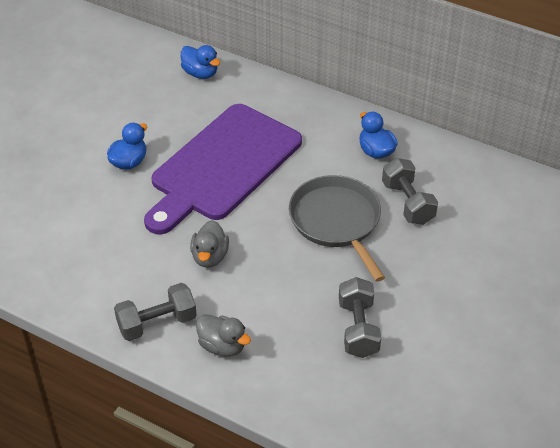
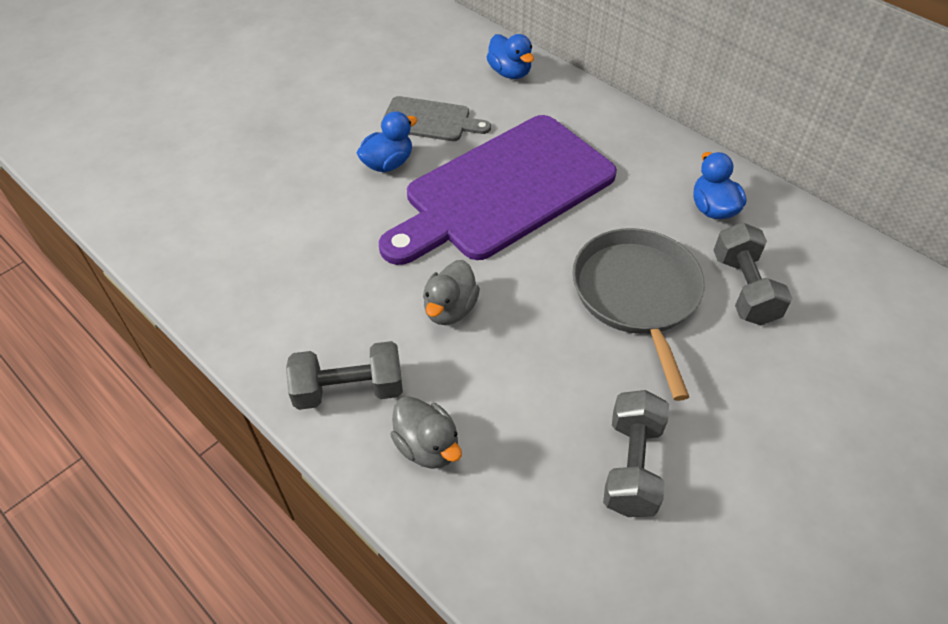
camera: 15 degrees right, 5 degrees up
(150, 123) = (430, 120): none -> grey cutting board

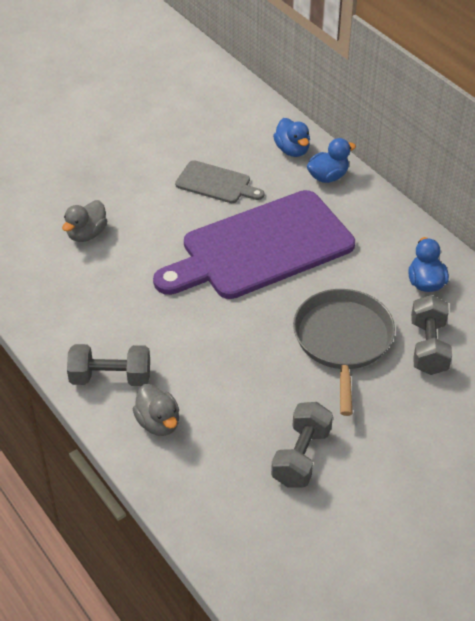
camera: 10 degrees right, 5 degrees down
(388, 163) = (174, 215): blue duck -> blue duck (328, 177)
(450, 309) = (197, 332): grey duck -> grey duck (87, 234)

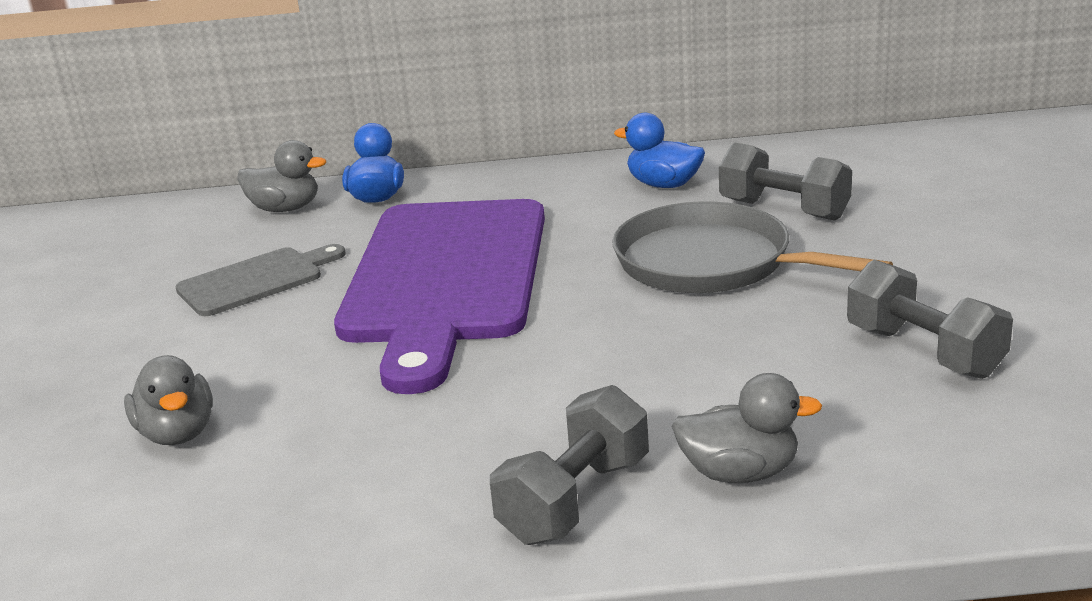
camera: 55 degrees left, 20 degrees down
(292, 150) = (285, 209): blue duck -> grey duck

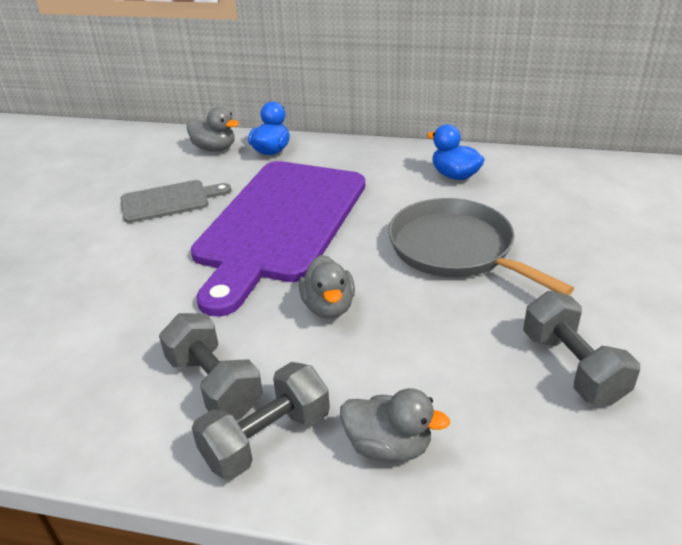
camera: 15 degrees right, 10 degrees up
(177, 434) = (62, 312): grey duck -> grey duck (328, 307)
(784, 210) = (526, 213): grey dumbbell -> grey dumbbell (214, 384)

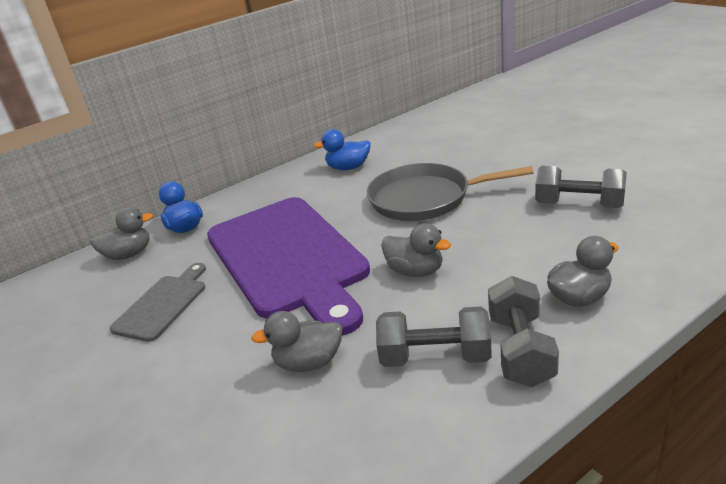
camera: 45 degrees left, 5 degrees down
(155, 313) = (309, 362): none -> grey duck

